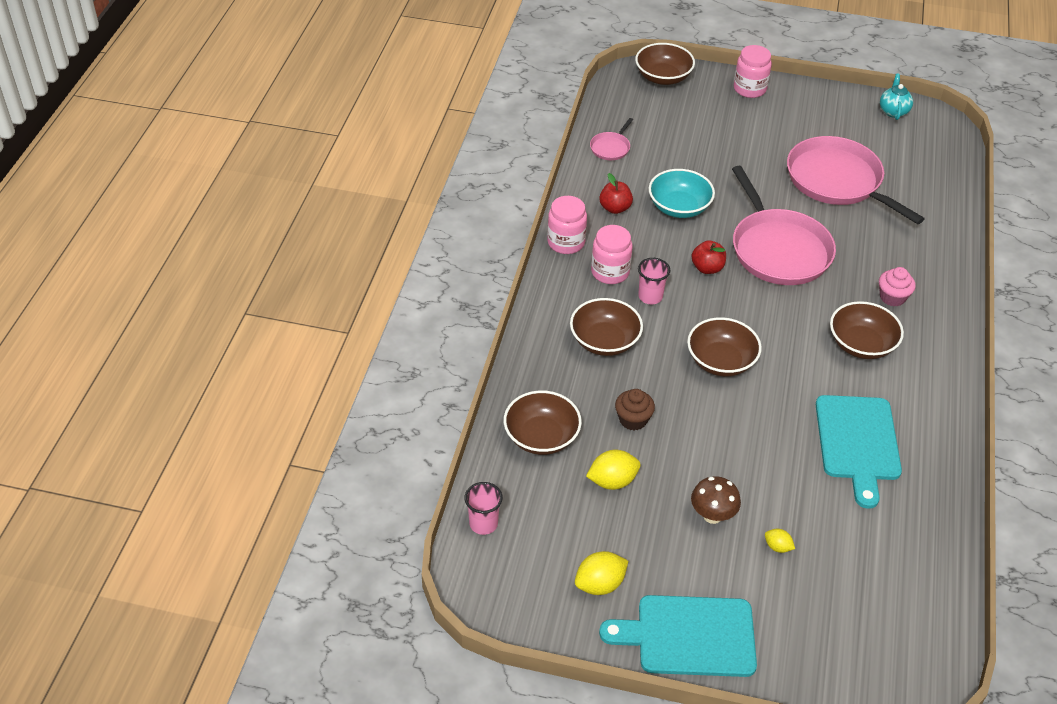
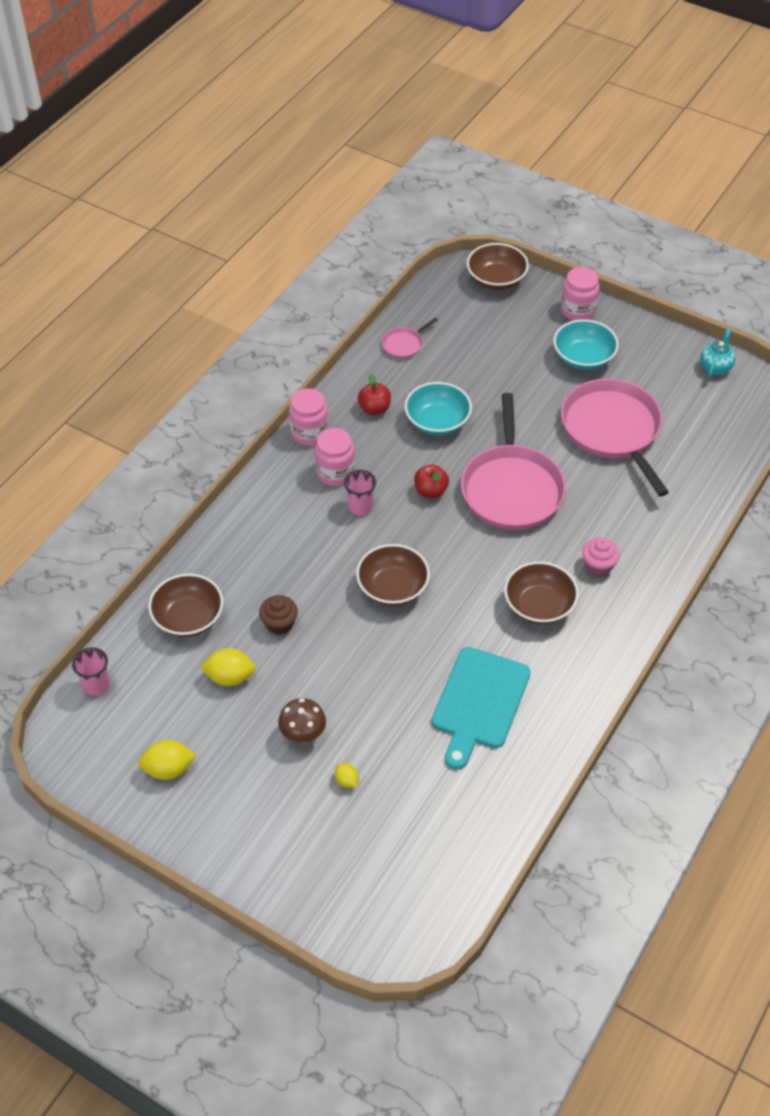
camera: 20 degrees right, 5 degrees up
(604, 341) = (294, 540): brown bowl -> none
(689, 636) = (222, 839): turquoise cutting board -> none
(777, 127) = (583, 358): none -> turquoise bowl

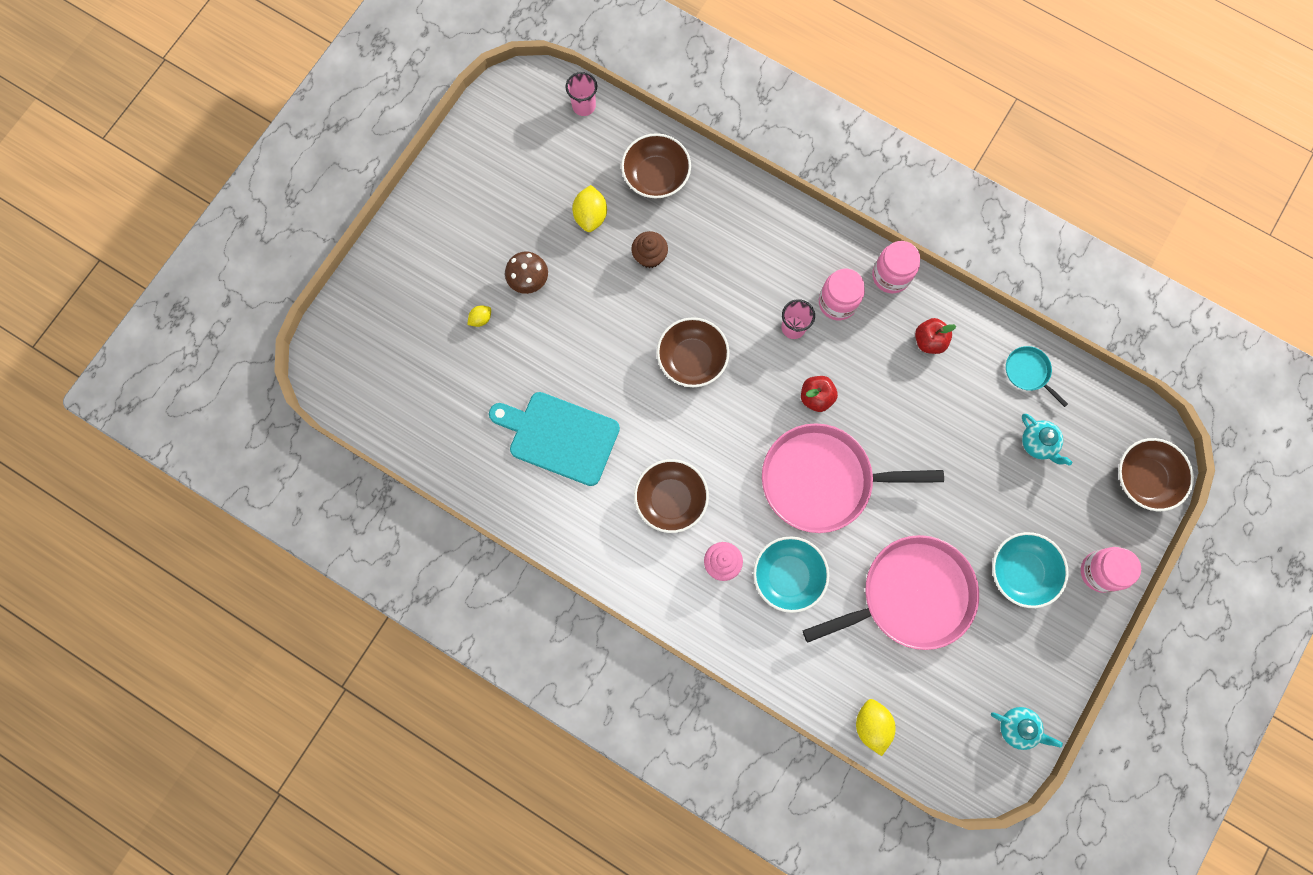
camera: 90 degrees right, 25 degrees up
(168, 769) = (497, 172): yellow lemon -> yellow lemon (871, 725)
(404, 344) = (1028, 372): pink pan -> turquoise pan
(437, 422) = (913, 406): turquoise bowl -> turquoise bowl (788, 576)
(469, 342) = (1038, 444): none -> turquoise teapot

